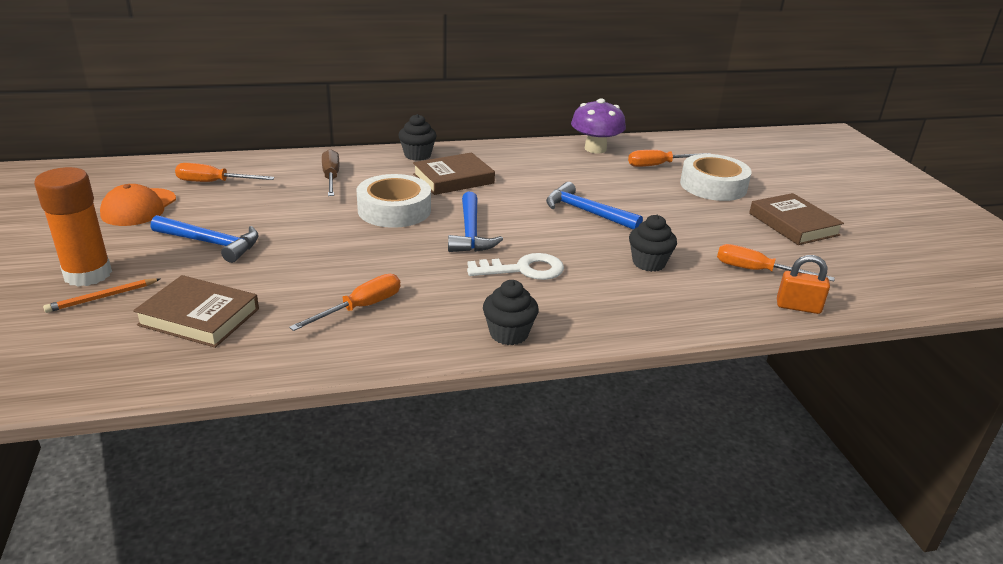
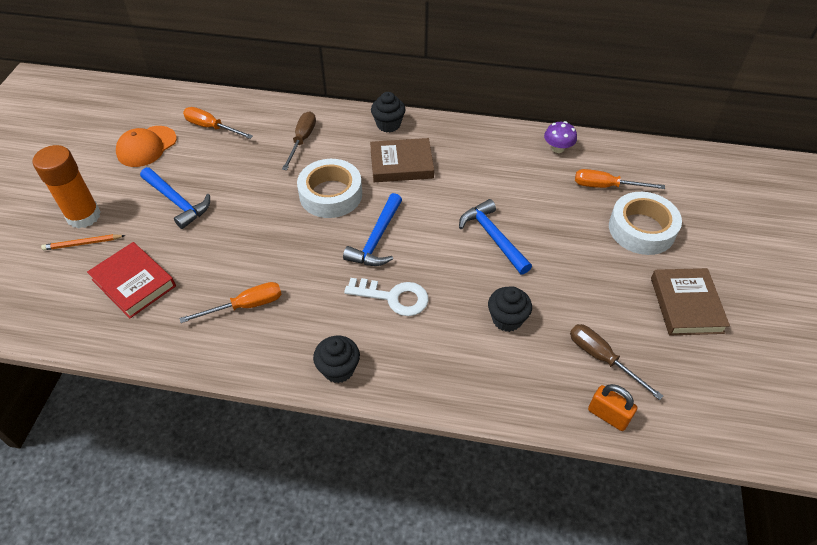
camera: 25 degrees right, 20 degrees up
(199, 317) = (134, 283): brown book -> red book
(595, 149) = (558, 148): purple mushroom -> purple mushroom, size x0.61
(757, 271) = (602, 358): orange screwdriver -> brown screwdriver

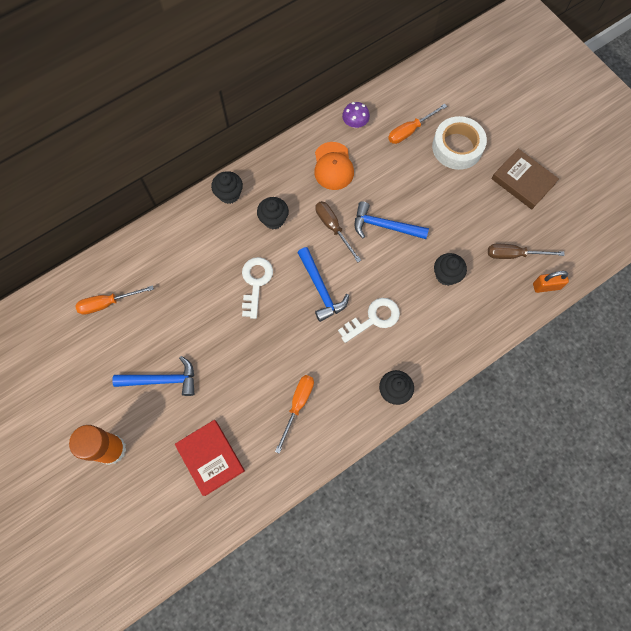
camera: 45 degrees left, 20 degrees up
(83, 243) = (139, 467): orange pencil -> none
(134, 283) = (210, 457): red book -> red book turned 60 degrees clockwise
(146, 146) = (81, 360): orange cap -> orange cap (333, 166)
(302, 140) = (186, 258): brown screwdriver -> brown screwdriver (333, 228)
(331, 194) = (256, 282): white tape -> white key
(401, 164) = (273, 219): brown book -> black cupcake

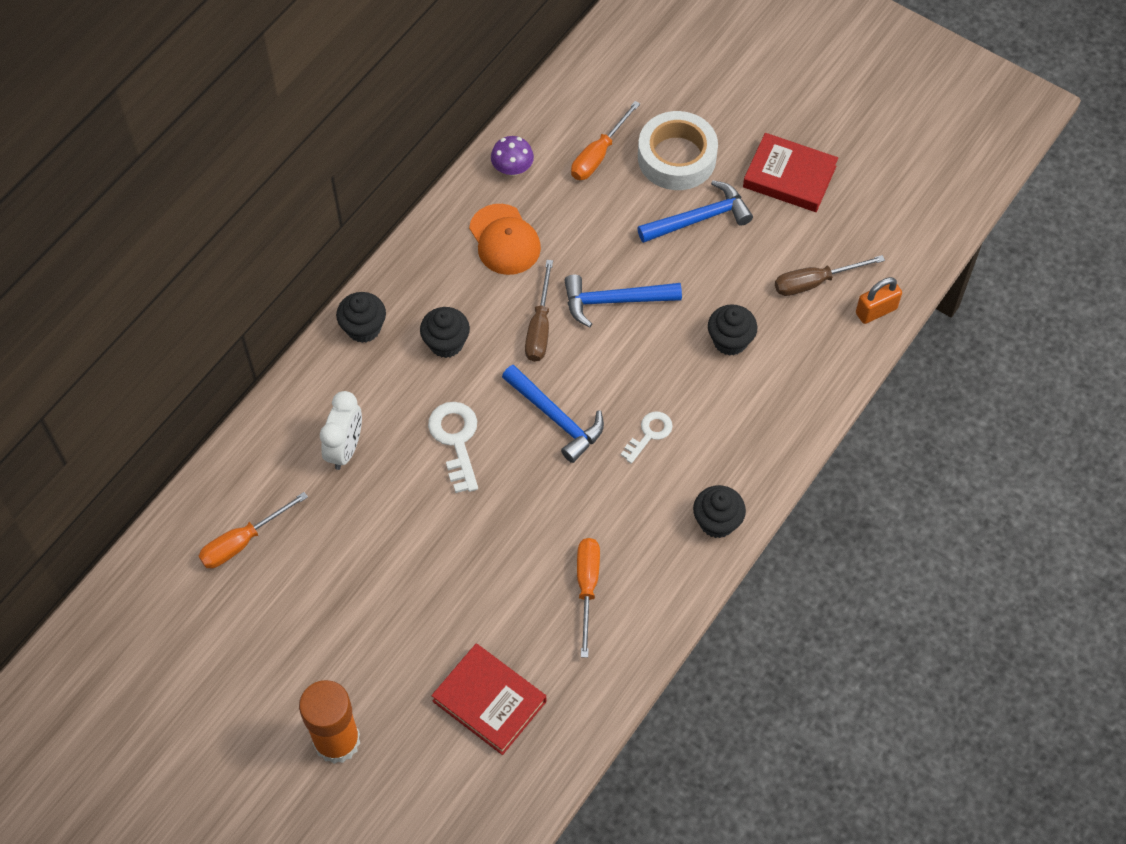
camera: 20 degrees left, 10 degrees down
(162, 380) = (372, 620): blue hammer -> blue hammer (699, 218)
(189, 266) = (345, 449): none -> white clock
(333, 228) = (539, 327): brown screwdriver -> brown screwdriver turned 120 degrees counterclockwise
(373, 319) = (649, 434): white key -> white key, size x0.64
(523, 181) = (789, 177): brown book -> red book

